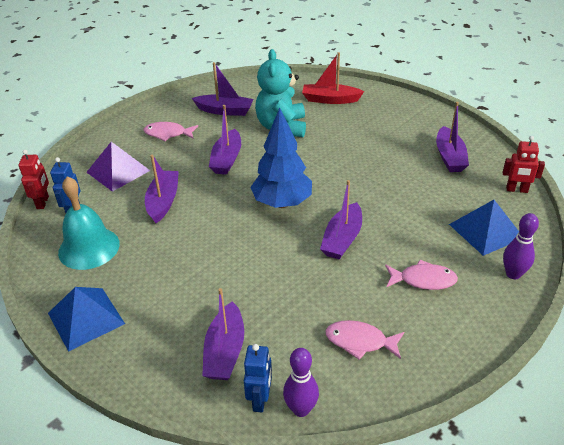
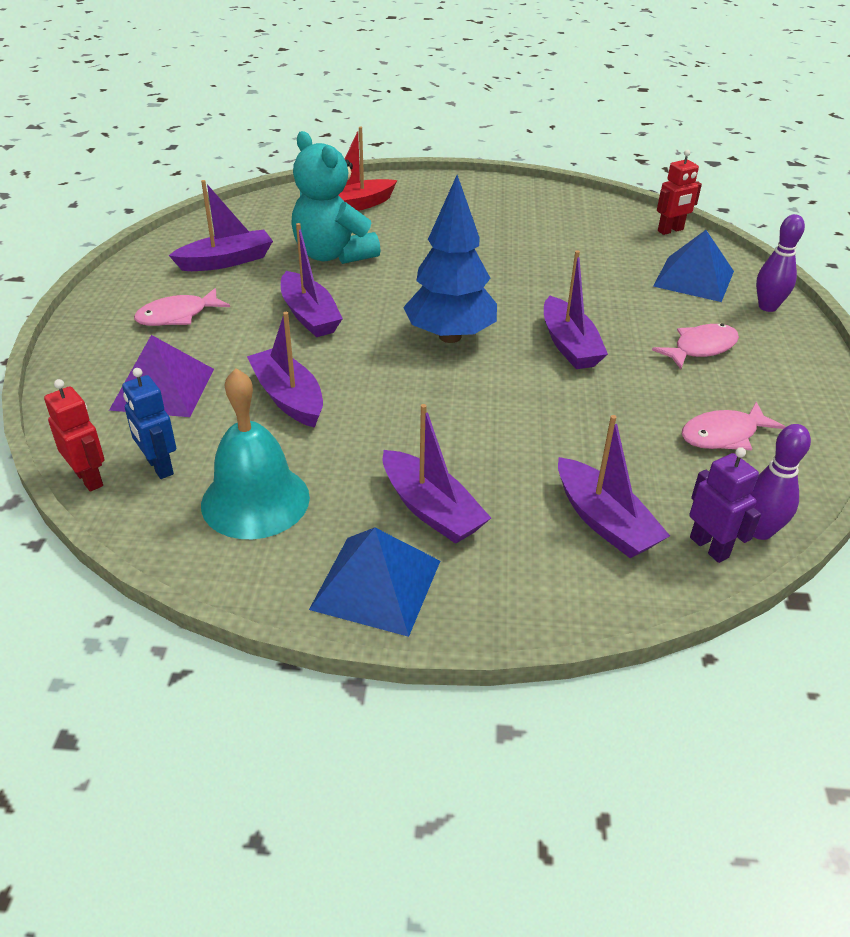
camera: 40 degrees left, 0 degrees up
(260, 400) = (709, 547): blue robot -> purple robot
(449, 157) = (567, 222): purple boat -> purple boat (431, 509)

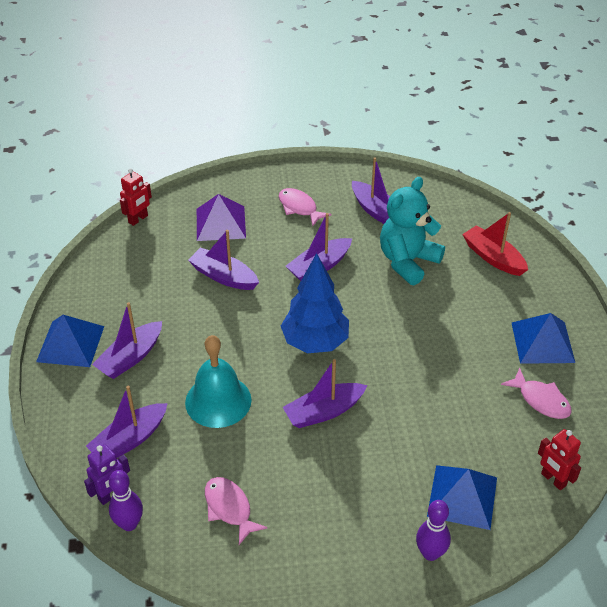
camera: 80 degrees right, 5 degrees up
(159, 467) = (151, 241): blue robot -> none
(255, 500) = (129, 284): turquoise bell -> turquoise bell (218, 401)
(288, 398) = (224, 276): purple boat -> purple boat turned 105 degrees counterclockwise
(491, 203) = (543, 342): none -> blue pyramid
(700, 348) = (344, 498): pink fish -> pink fish (541, 400)

